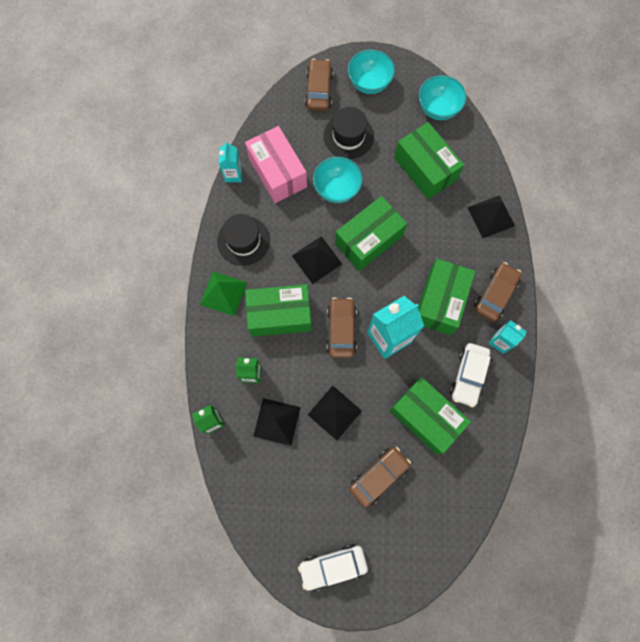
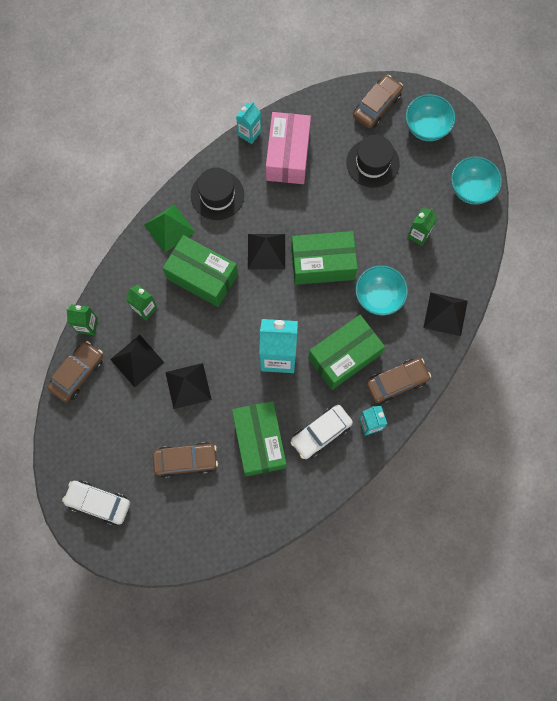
camera: 35 degrees right, 0 degrees up
(337, 189) = (328, 202): turquoise bowl -> turquoise bowl (379, 297)
(341, 330) = (243, 323): brown car -> brown car (78, 373)
(425, 169) = (418, 235): green box -> green carton

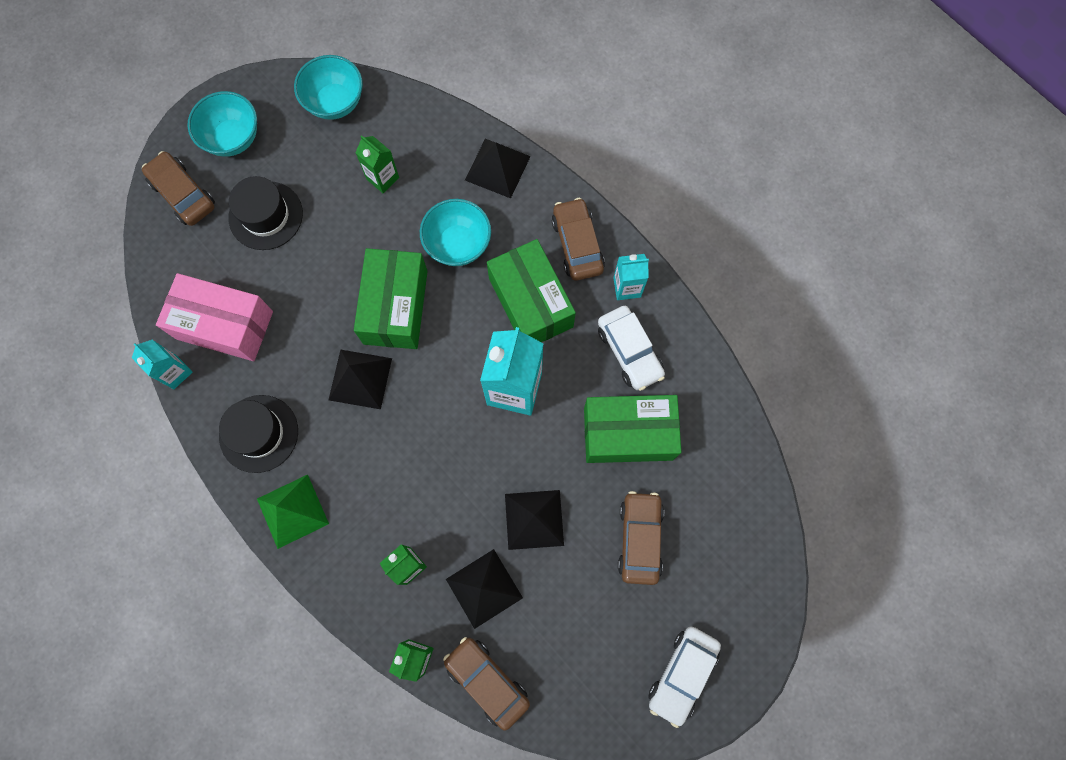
camera: 80 degrees left, 0 degrees up
(202, 276) = (378, 474): green box -> none

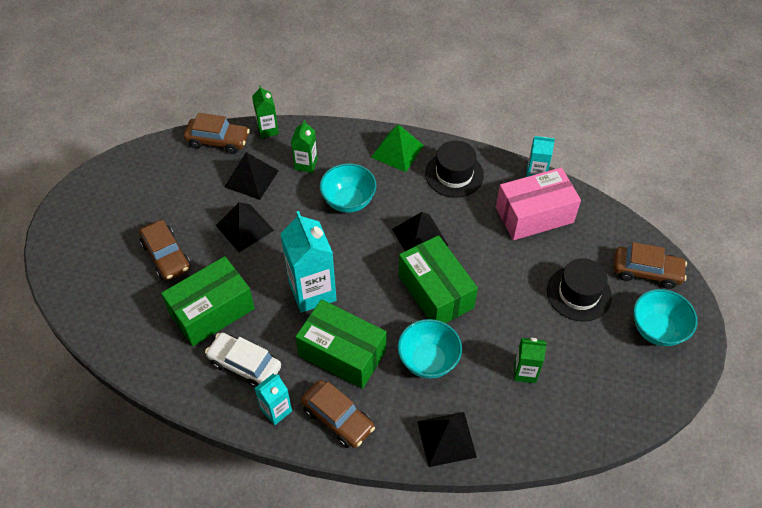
camera: 145 degrees right, 20 degrees down
(335, 102) = (616, 406): turquoise bowl -> turquoise bowl (348, 201)
(682, 674) = (98, 204): white car -> none

